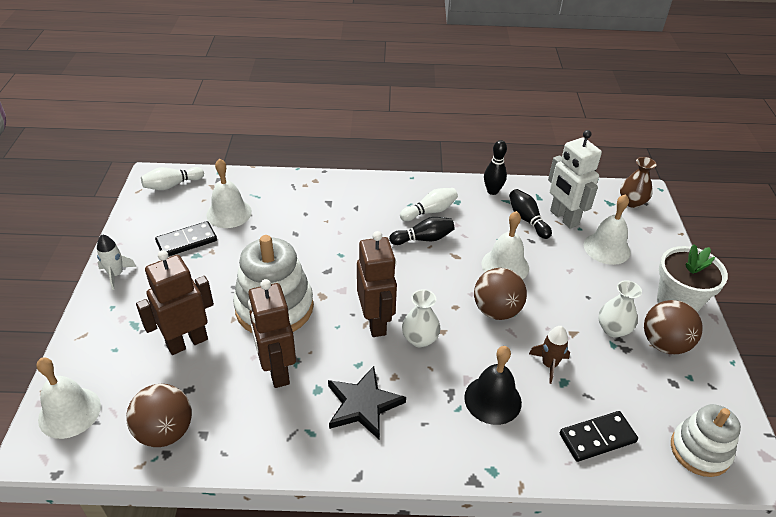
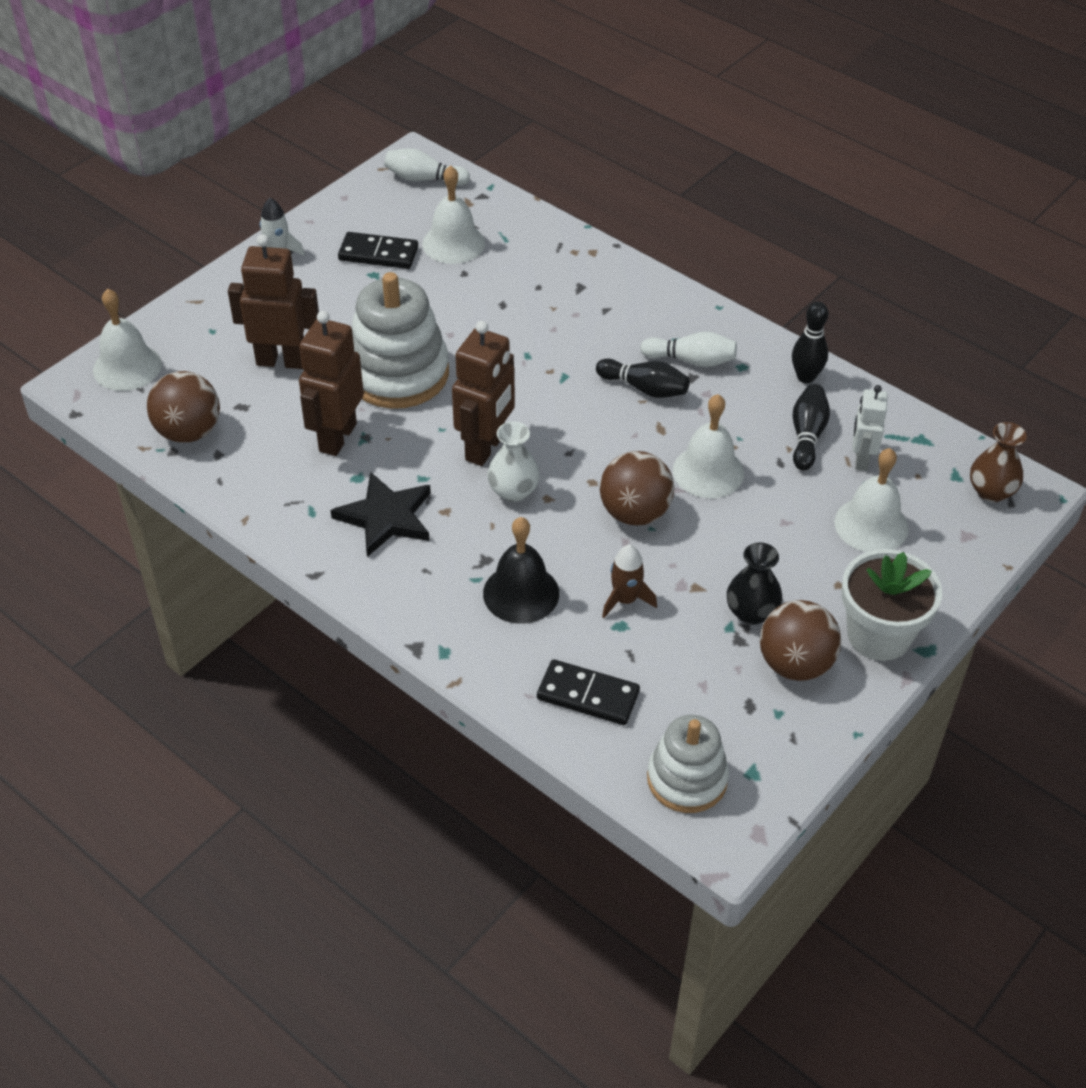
camera: 40 degrees right, 5 degrees up
(563, 218) = (861, 459): white robot -> white robot, size x0.61
(613, 329) = (751, 612): white vase -> black vase

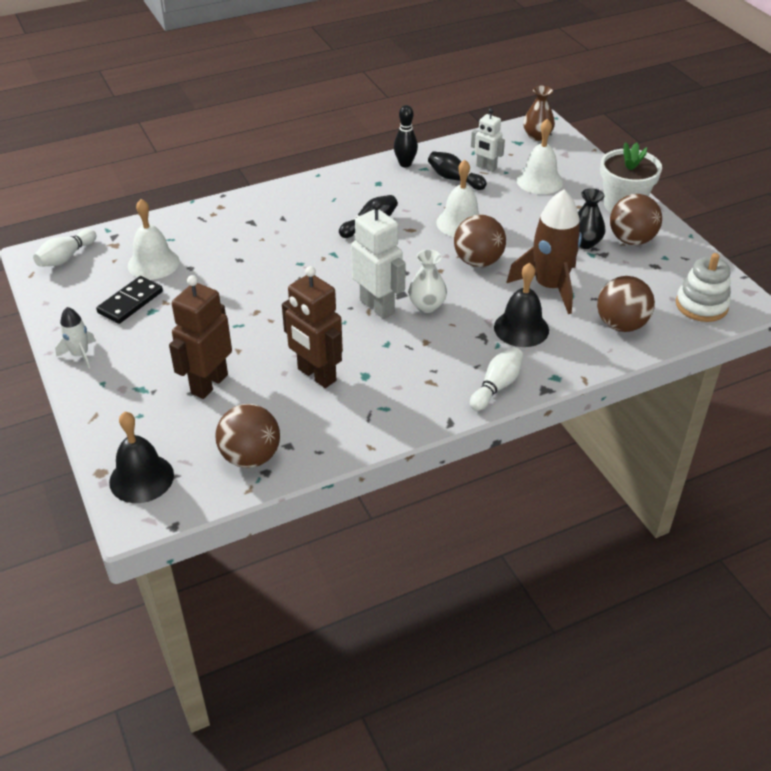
camera: 65 degrees left, 5 degrees down
(127, 367) = (141, 478): white bell -> black bell
(386, 517) = (414, 371): black star -> none
(397, 373) = (271, 327): white stacking toy -> none
(486, 448) = (377, 306): brown robot -> white robot
(588, 695) = (621, 325): black domino -> brown ball
(625, 600) = (550, 287): brown rocket -> brown rocket, size x1.98
(691, 360) = (358, 199): white bowling pin -> white bowling pin (496, 386)

